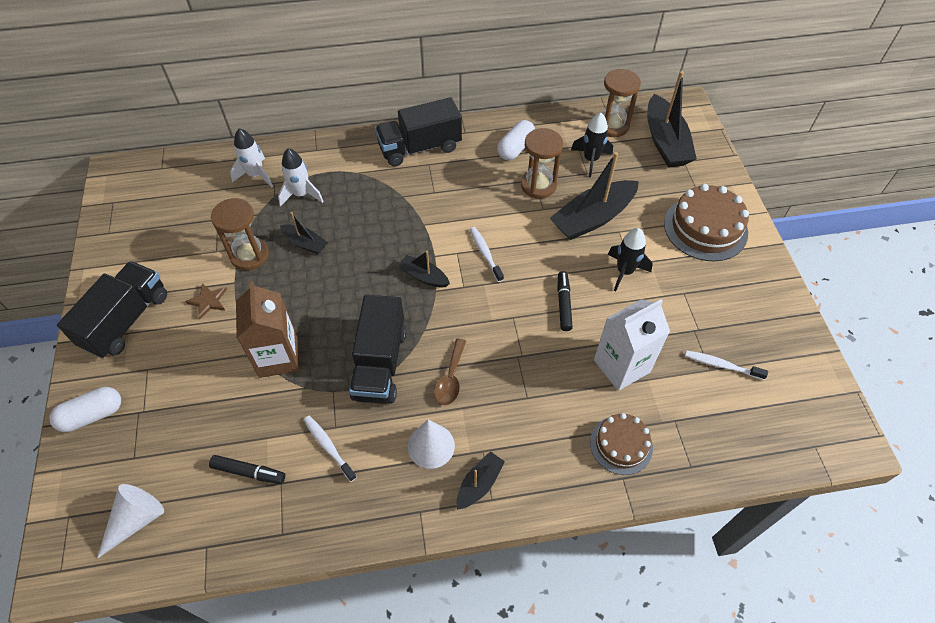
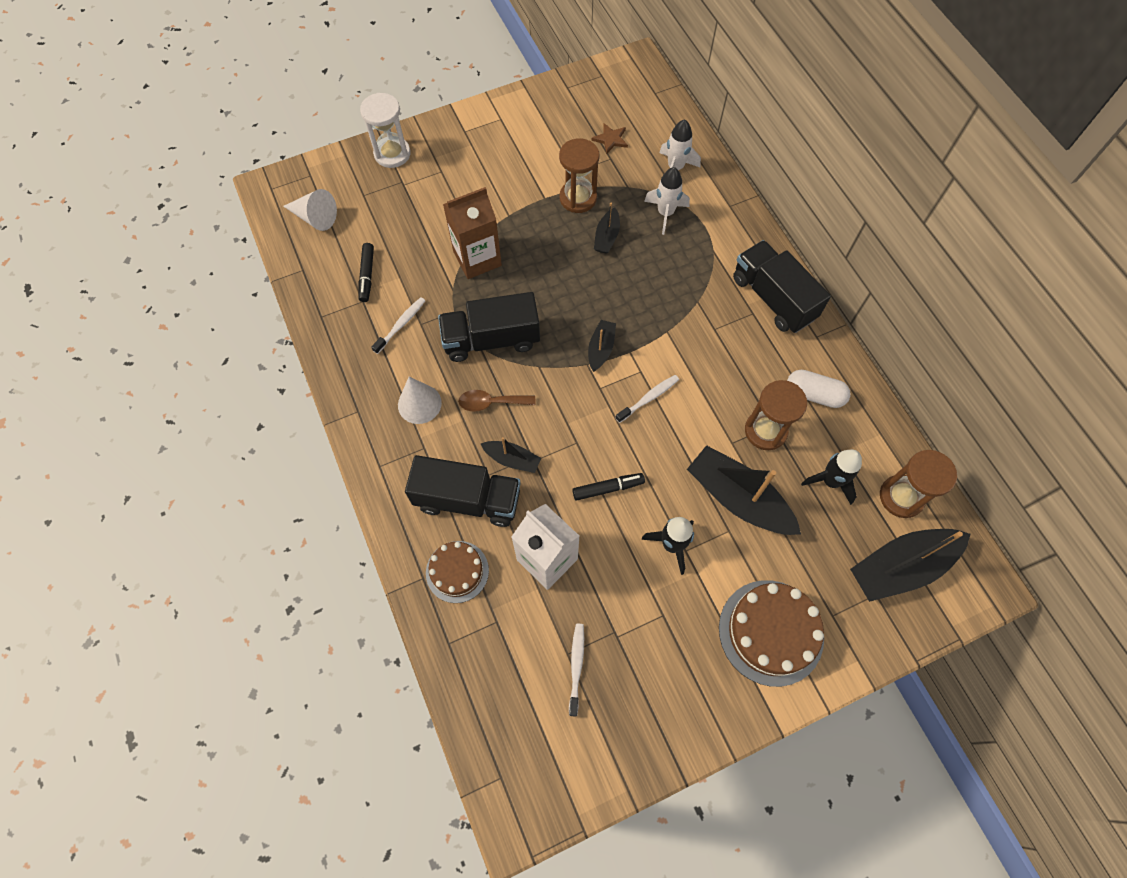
camera: 75 degrees right, 10 degrees up
(92, 415) = (392, 154): white capsule -> white hourglass
(126, 320) = (482, 138): black truck -> black truck (468, 500)
(208, 301) = (518, 186): brown star -> brown star (610, 139)
(479, 484) = (391, 452): black boat -> black boat (512, 459)

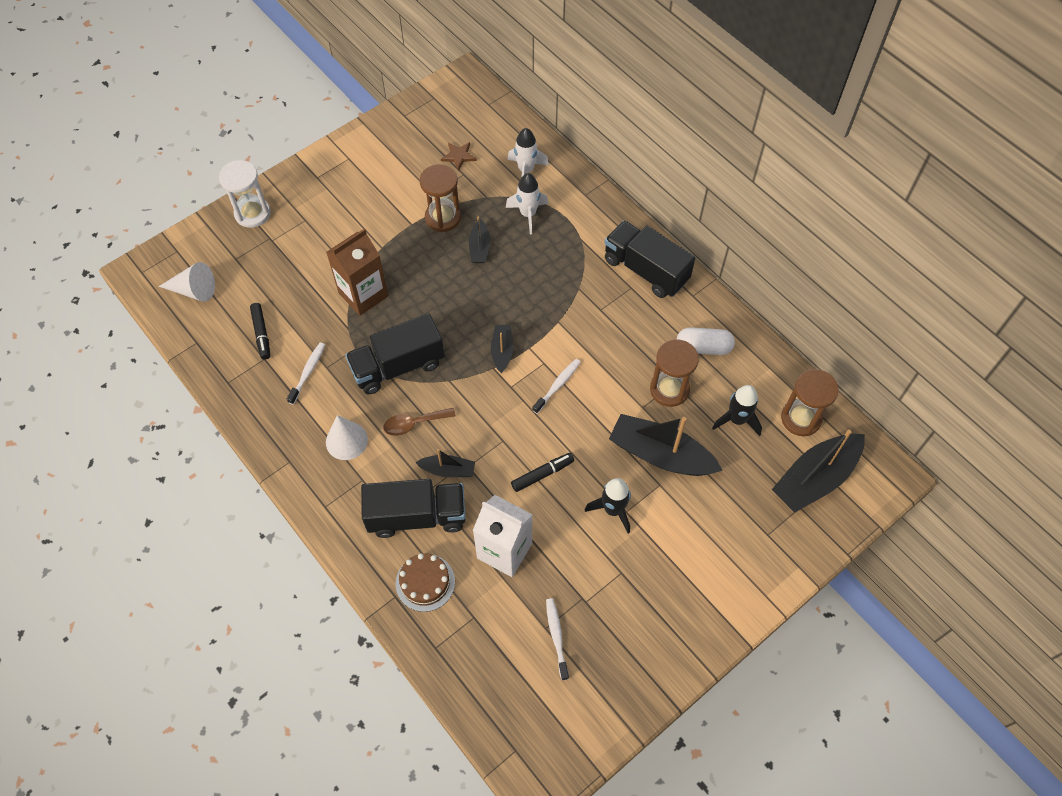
camera: 15 degrees left, 5 degrees down
(771, 632) = (718, 562): brown cake -> none

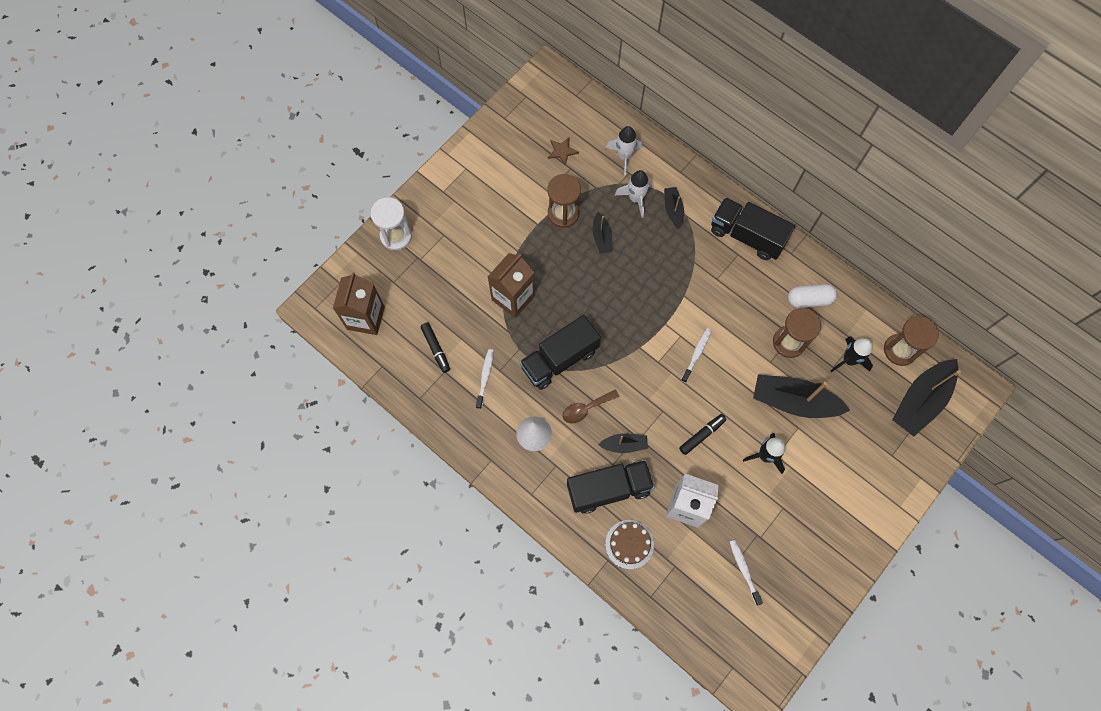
camera: 10 degrees left, 10 degrees up
(194, 290) = (365, 318): white cone -> brown carton
(502, 351) = (643, 331): black boat -> black boat (673, 209)

